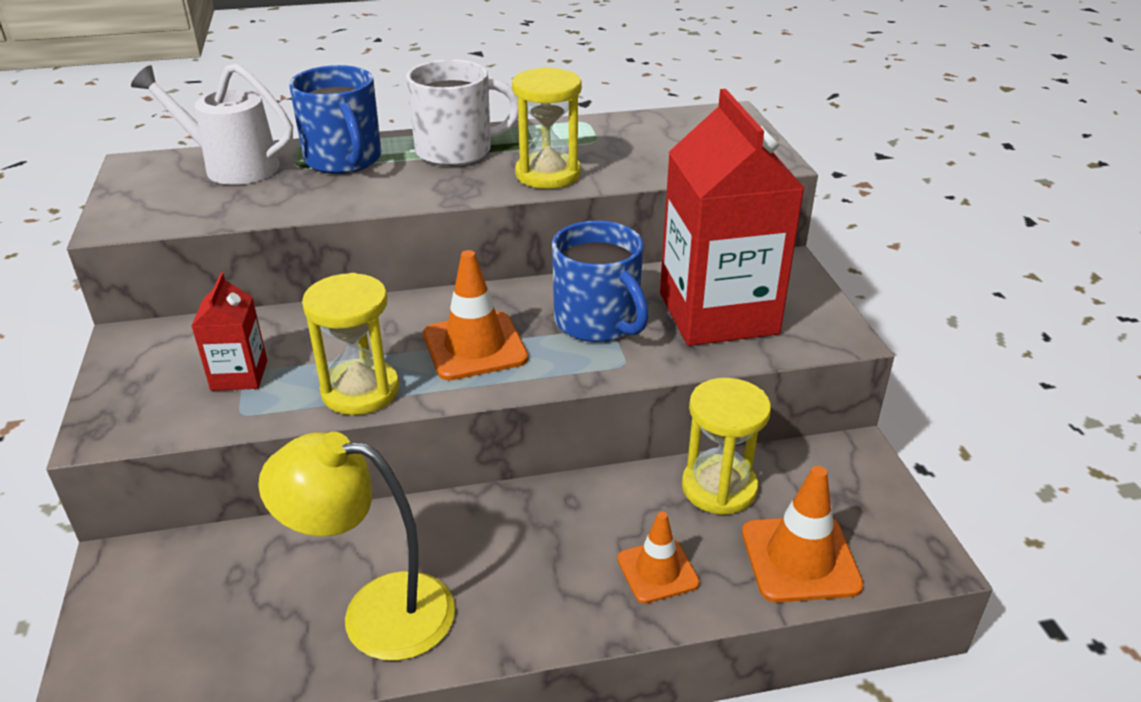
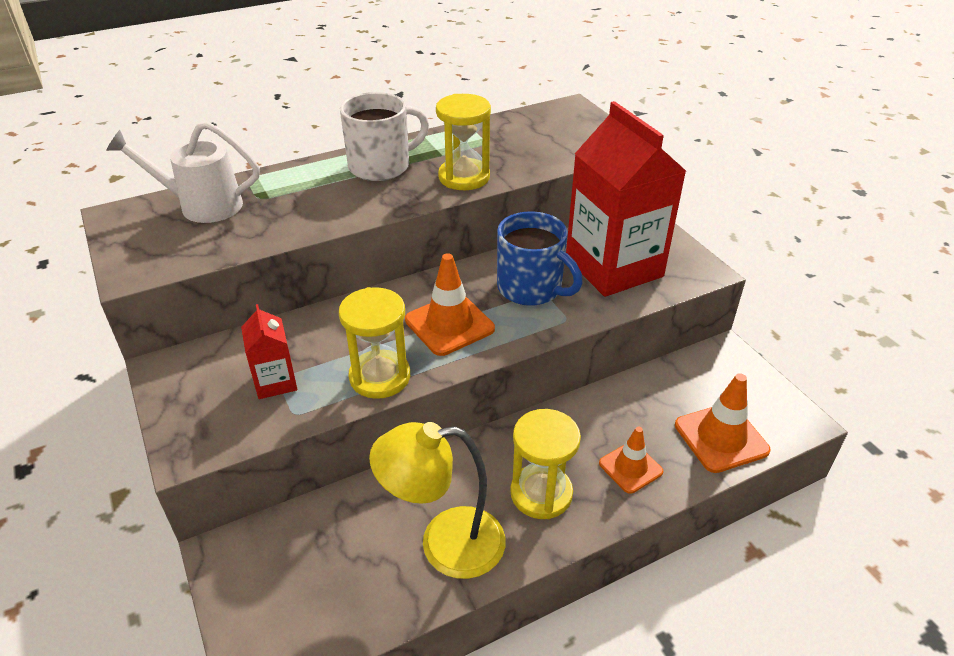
camera: 15 degrees left, 5 degrees up
(344, 160) = (294, 186): blue mug -> none
(719, 488) = (646, 397): yellow hourglass -> yellow hourglass (541, 493)

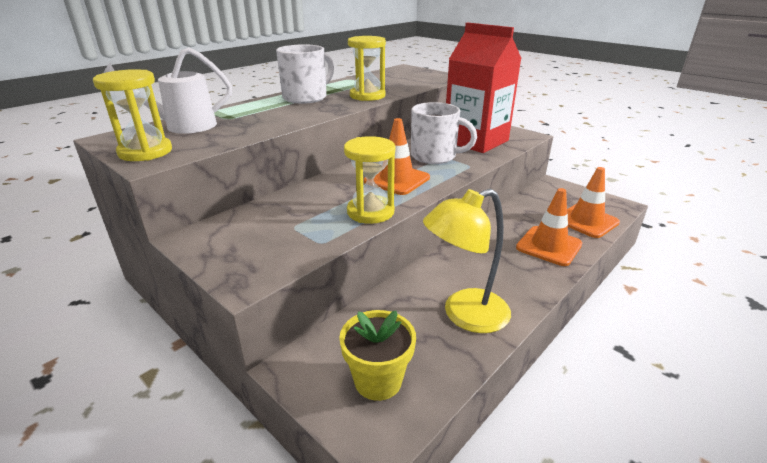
camera: 20 degrees left, 10 degrees down
(275, 382) = (291, 229): red carton -> none
(298, 599) = (378, 380): none -> yellow flower pot
(531, 288) = (435, 156): blue mug -> white mug
(541, 493) = (506, 271): yellow hourglass -> yellow hourglass (145, 152)
(630, 467) = (549, 246): orange traffic cone -> orange traffic cone, size x1.53

